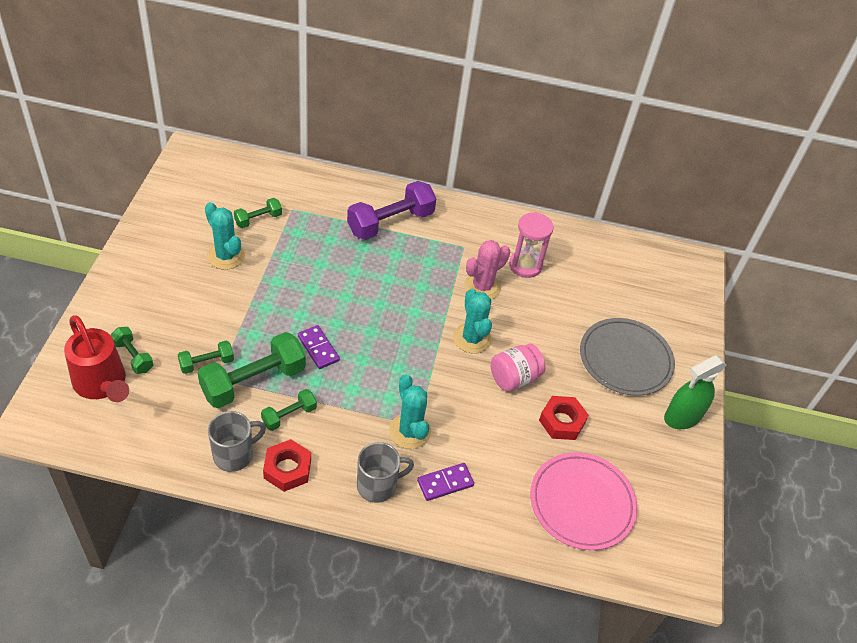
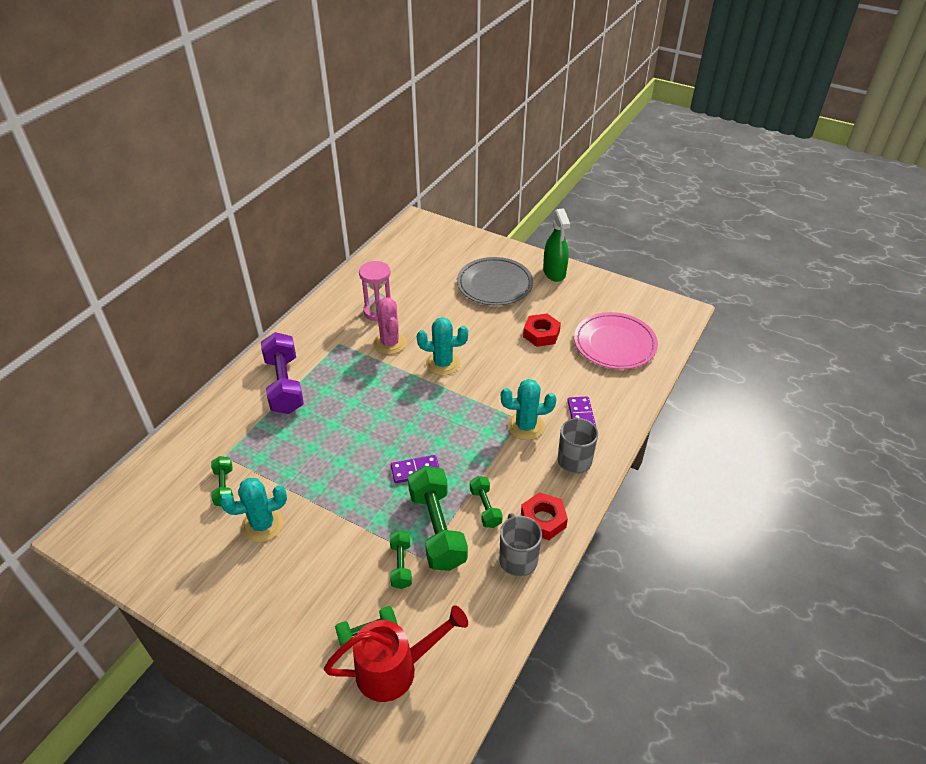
camera: 65 degrees left, 5 degrees down
(514, 378) = (492, 349): pink jar -> none

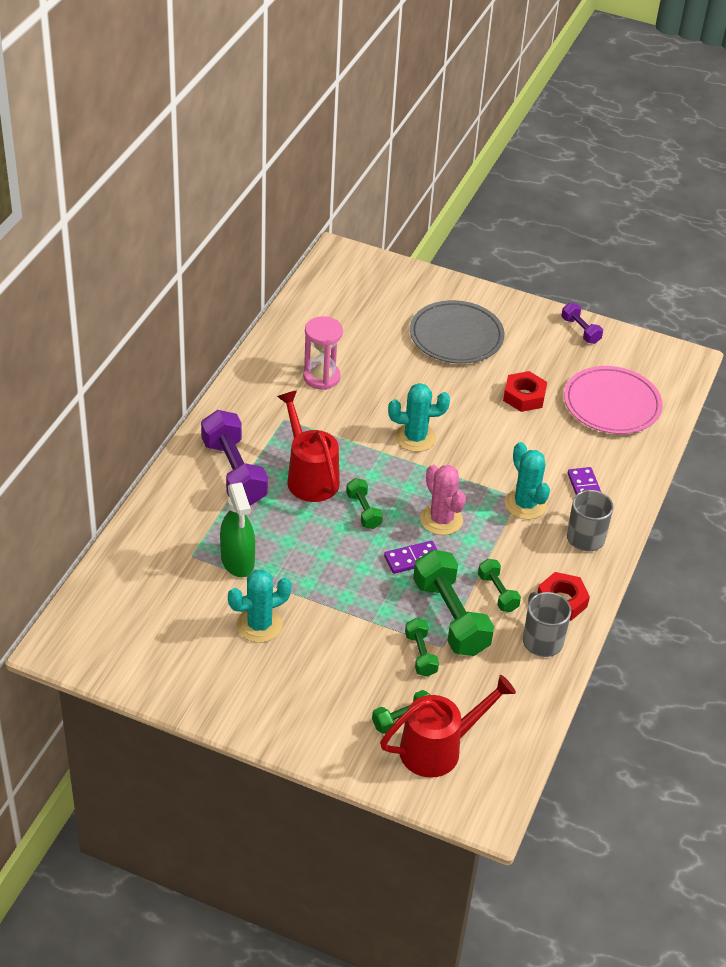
camera: 10 degrees left, 0 degrees up
(224, 487) = (203, 589): green dumbbell -> green dumbbell (363, 511)
(346, 392) = (309, 476): none -> red watering can
(390, 343) = (346, 416): pink cactus -> pink cactus (441, 520)
(525, 426) = (525, 504): turquoise cactus -> turquoise cactus turned 75 degrees clockwise
(554, 272) = (526, 317): green spray bottle -> green spray bottle (237, 561)
(596, 284) = (580, 330): none -> purple dumbbell

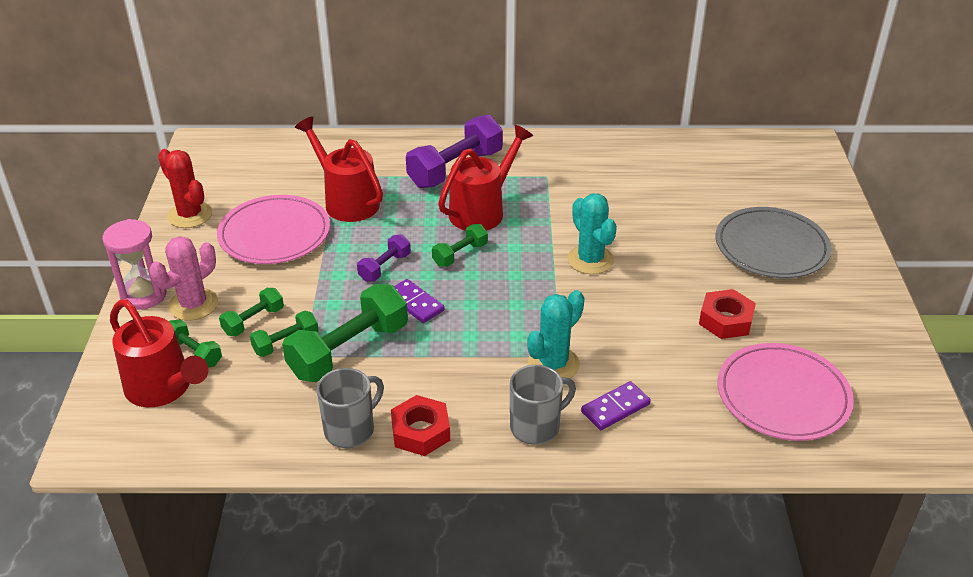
camera: 70 degrees right, 5 degrees down
(187, 681) = (190, 215): none -> red cactus
(237, 561) = (346, 201): green spray bottle -> red watering can
(259, 625) = (274, 234): turquoise cactus -> pink plate
(321, 377) = (623, 181): pink hourglass -> pink hourglass (143, 295)
(441, 520) = (484, 308): pink cactus -> pink cactus (193, 304)
(497, 593) = (403, 376): green dumbbell -> green dumbbell (253, 321)
(580, 330) = (885, 337): purple dumbbell -> purple dumbbell (385, 267)

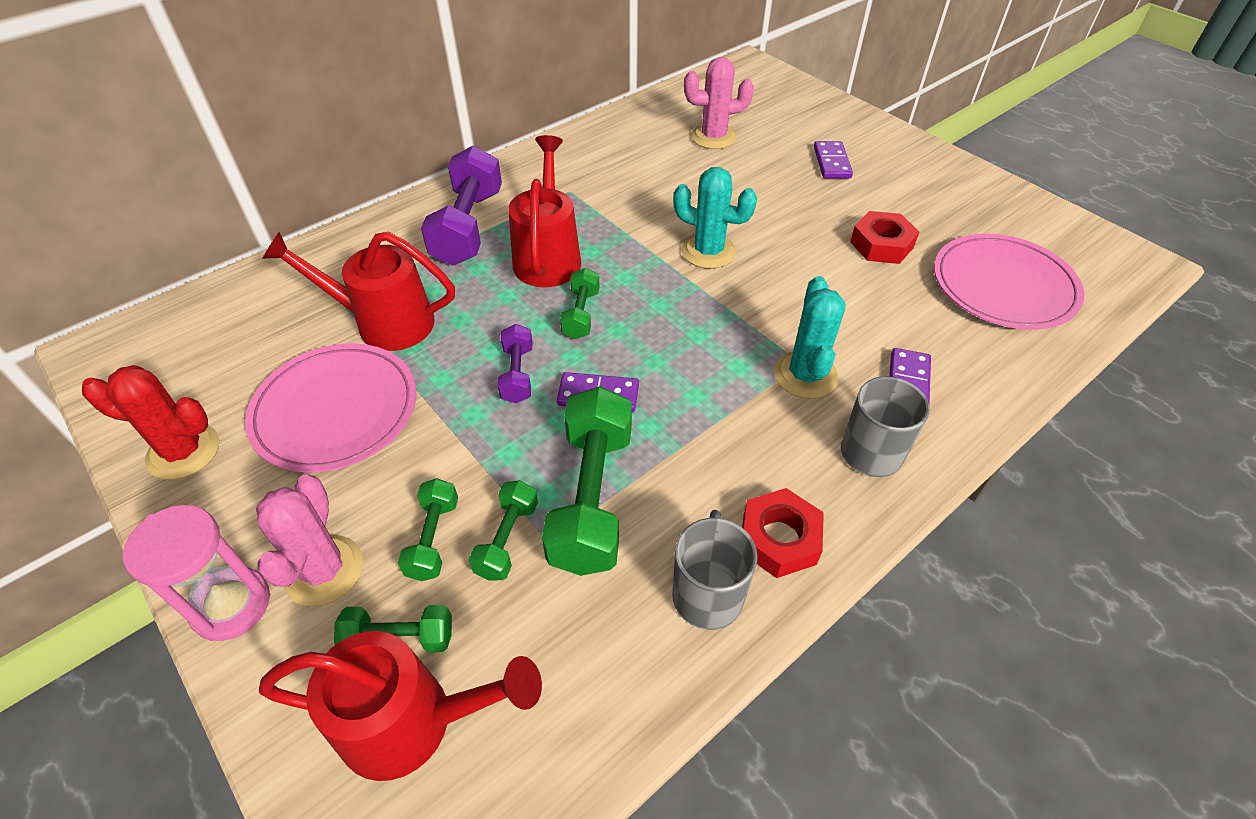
camera: 40 degrees left, 10 degrees up
(700, 186) = (713, 137): none -> pink cactus
(771, 247) = (832, 162): grey plate -> purple domino

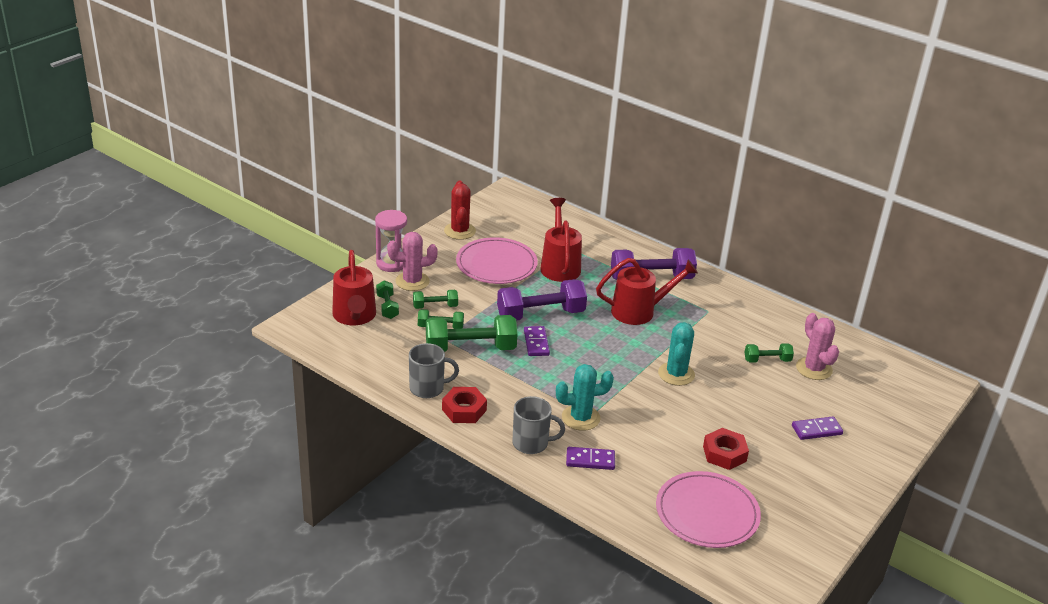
camera: 75 degrees right, 15 degrees down
(517, 374) = (540, 314): purple dumbbell -> purple dumbbell, size x1.93
(581, 314) = (595, 330): green dumbbell -> green dumbbell (767, 360)

